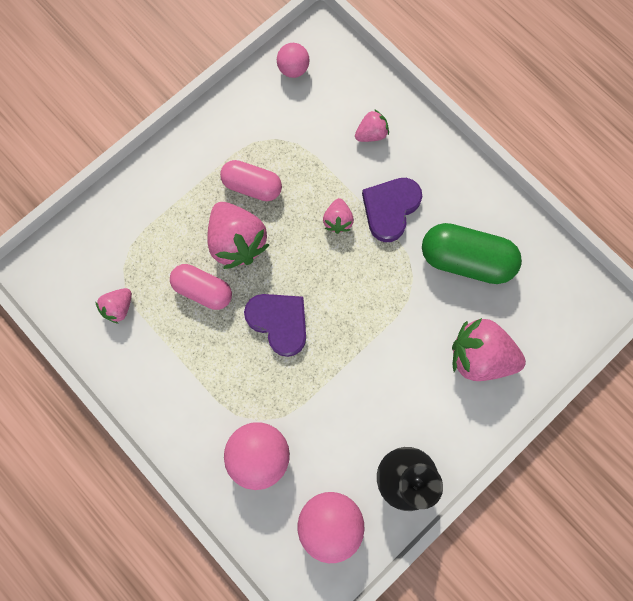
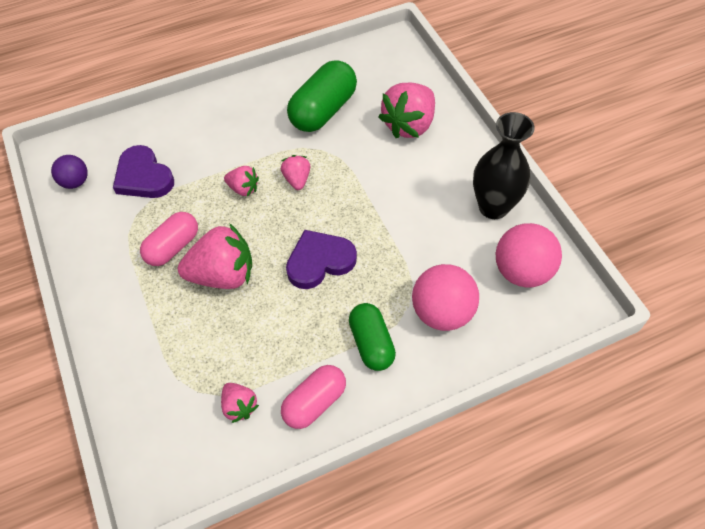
camera: 70 degrees left, 20 degrees down
(203, 290) = (258, 318): pink capsule -> pink capsule (314, 402)
(208, 398) = (371, 343): none -> green capsule
(293, 69) = (75, 182): pink ball -> purple ball
(371, 134) = (175, 142): pink strawberry -> pink strawberry (297, 179)
(390, 209) = (252, 148): purple heart -> purple heart (143, 177)

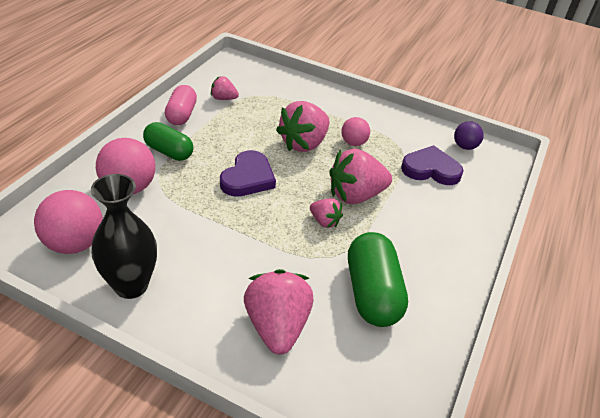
camera: 135 degrees right, 15 degrees down
(173, 247) = (353, 143): pink capsule -> pink ball
(243, 188) = (355, 195): pink strawberry -> pink strawberry, size x1.92

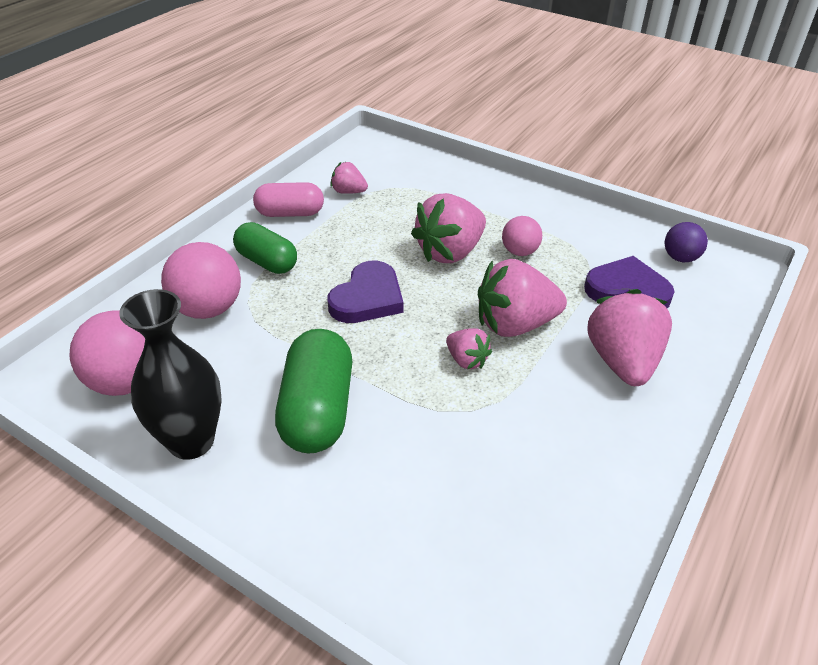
camera: 10 degrees right, 0 degrees up
(181, 115) = (290, 213): pink capsule -> pink capsule turned 75 degrees clockwise
(277, 326) = (382, 507): pink strawberry -> pink strawberry (622, 362)
(372, 293) = (524, 465): green capsule -> green capsule (317, 410)

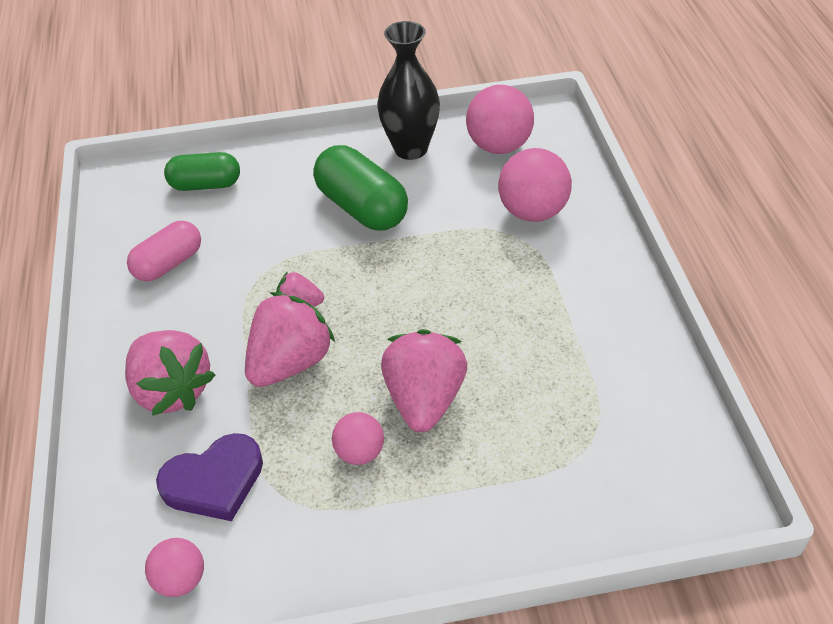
camera: 140 degrees right, 5 degrees up
(267, 262) = (558, 273): green capsule -> green capsule (205, 185)
(290, 213) = (622, 332): pink capsule -> pink capsule (168, 264)
(348, 192) = (617, 402): pink strawberry -> none
(367, 298) = (434, 301): purple heart -> none
(680, 258) = (180, 580): purple ball -> pink ball

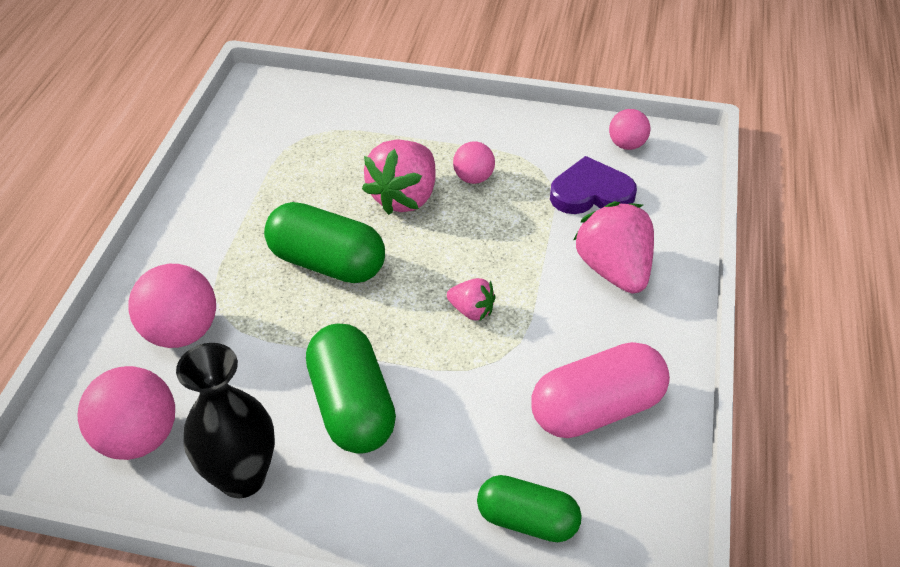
camera: 160 degrees left, 0 degrees up
(168, 264) = (596, 409): pink capsule -> pink capsule, size x1.51
(290, 363) = (501, 260): pink strawberry -> none
(456, 304) = (327, 263): none -> green capsule

